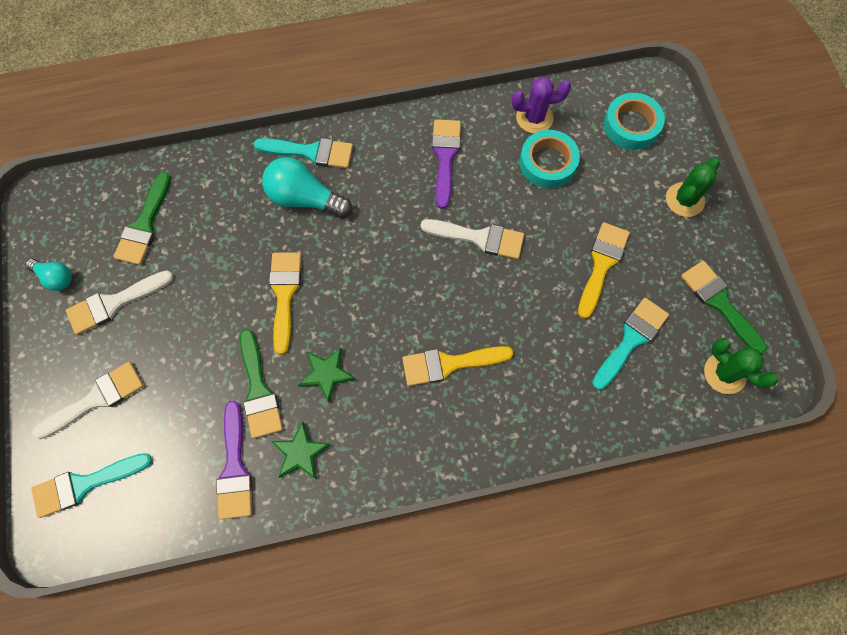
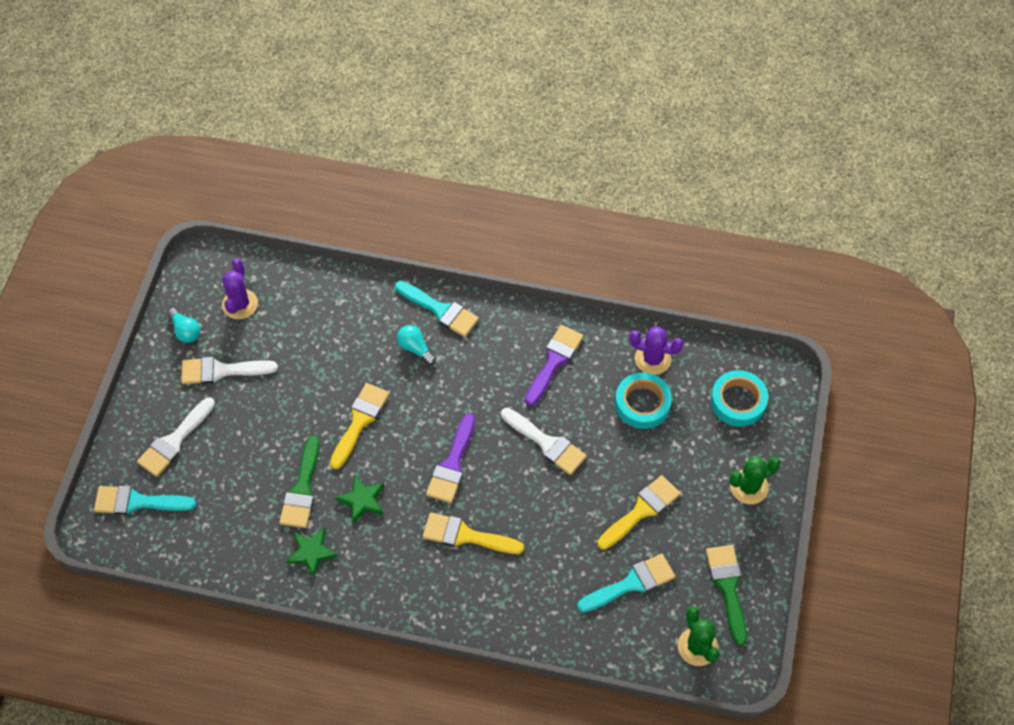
camera: 25 degrees right, 10 degrees down
(96, 399) = (174, 441): white brush -> white brush turned 135 degrees clockwise
(102, 227) = (240, 304): none -> purple cactus
(144, 225) = (274, 316): green brush -> none
(234, 468) = (255, 540): purple brush -> purple brush (452, 464)
(305, 199) = (415, 348): turquoise light bulb -> turquoise light bulb, size x0.57

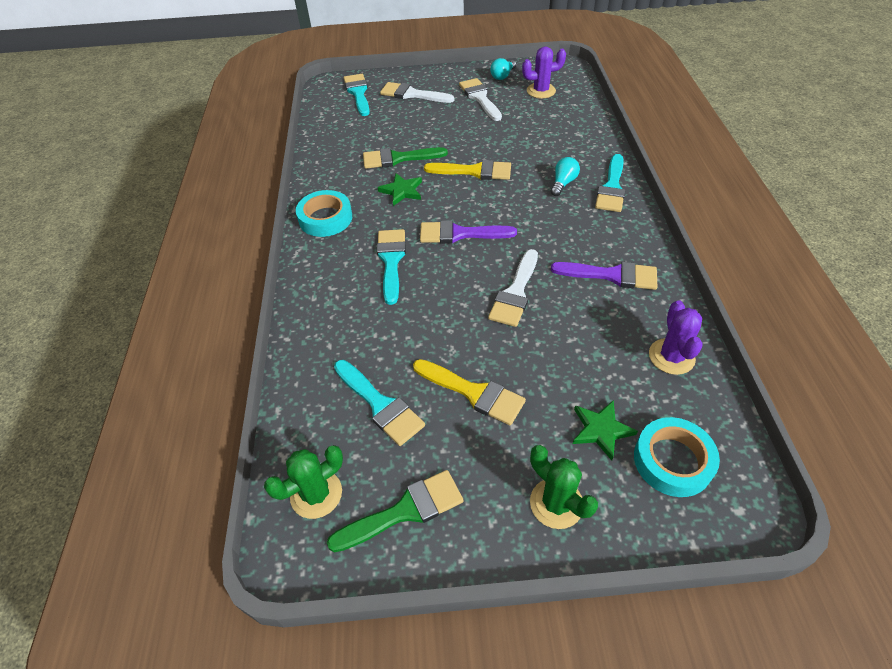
camera: 75 degrees right, 10 degrees down
(311, 552) = (345, 177): green star -> green star (601, 430)
(466, 535) = (391, 261): yellow brush -> turquoise brush
(642, 404) = (608, 361): turquoise tape -> turquoise tape (325, 218)

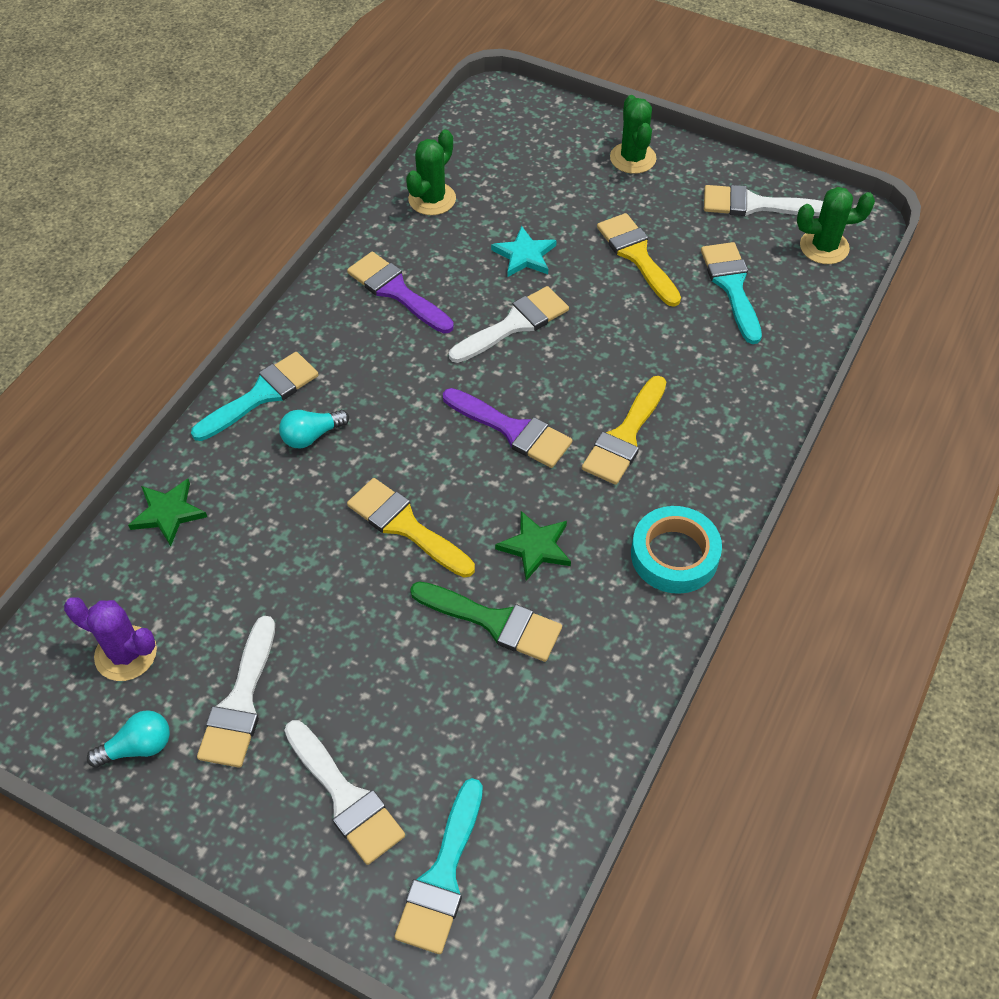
camera: 150 degrees left, 5 degrees up
(391, 261) = (625, 436): turquoise brush -> yellow brush
(405, 511) = (755, 205): green brush -> white brush
(556, 346) = (525, 255): none -> turquoise star
(601, 430) = (552, 181): green star -> green star (168, 513)
(671, 356) = (432, 199): purple cactus -> green cactus
(672, 461) = (519, 141): turquoise tape -> none

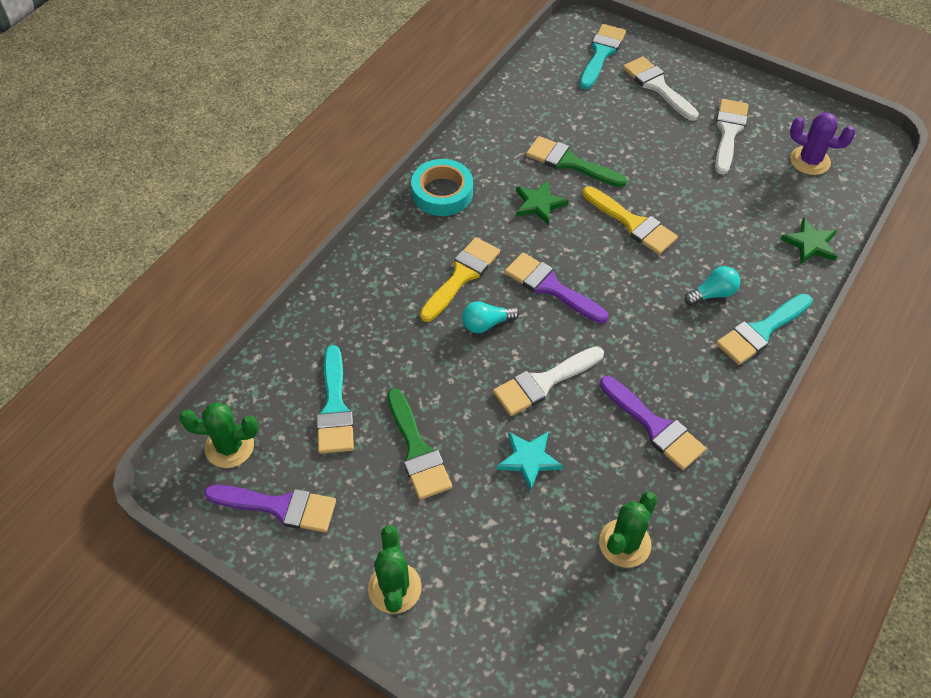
camera: 175 degrees left, 0 degrees up
(138, 747) = (785, 115): turquoise light bulb -> turquoise light bulb (486, 324)
(637, 255) = (417, 450): yellow brush -> green brush
(755, 205) = (279, 507): white brush -> purple brush

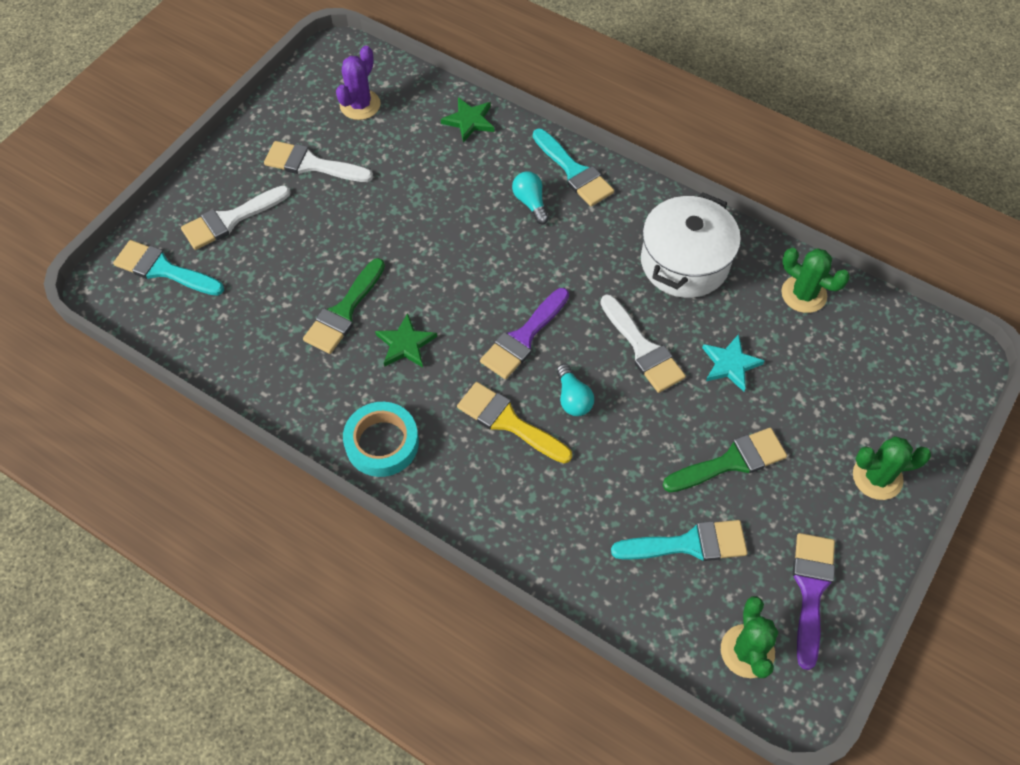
camera: 90 degrees left, 5 degrees up
(632, 223) = (438, 260): yellow brush -> none
(654, 426) = (684, 262): purple brush -> white pot

